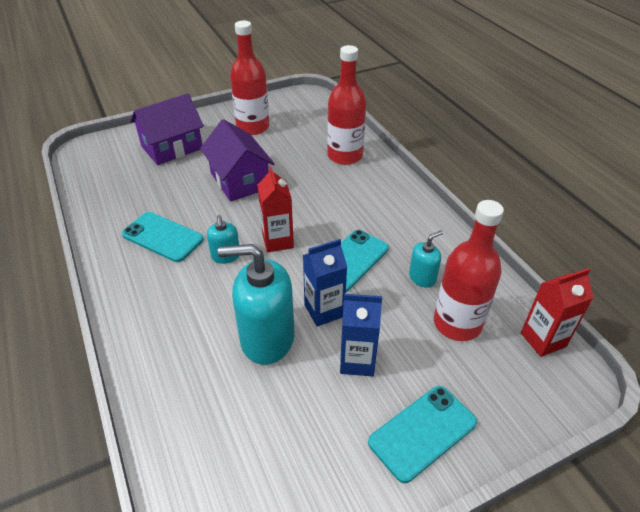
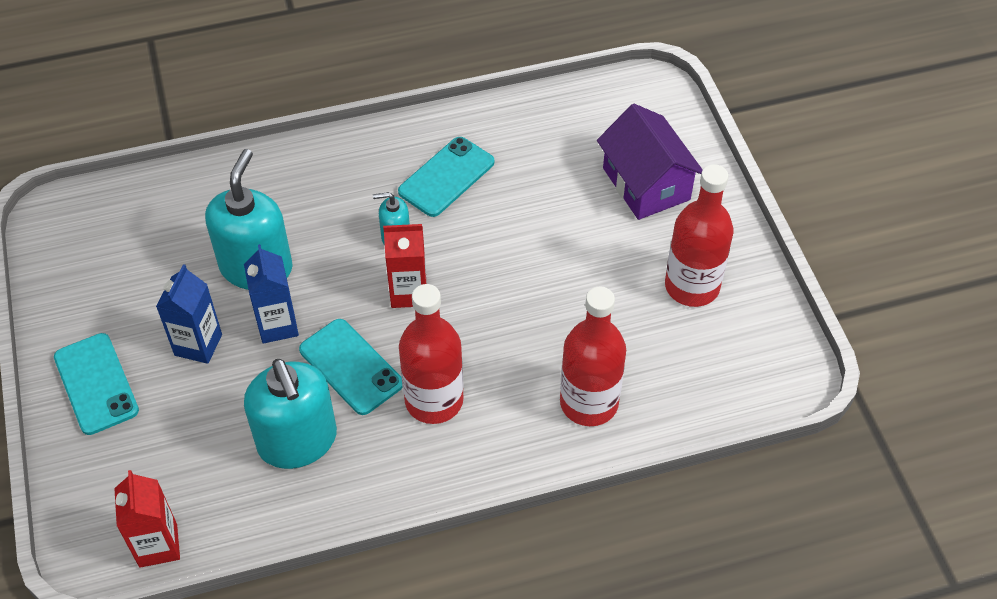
camera: 100 degrees right, 10 degrees up
(240, 180) = (548, 260): purple house -> none
(422, 277) = (297, 441): turquoise soap dispenser -> turquoise soap dispenser, size x2.01
(457, 323) = (213, 458): red bottle -> red bottle (434, 400)

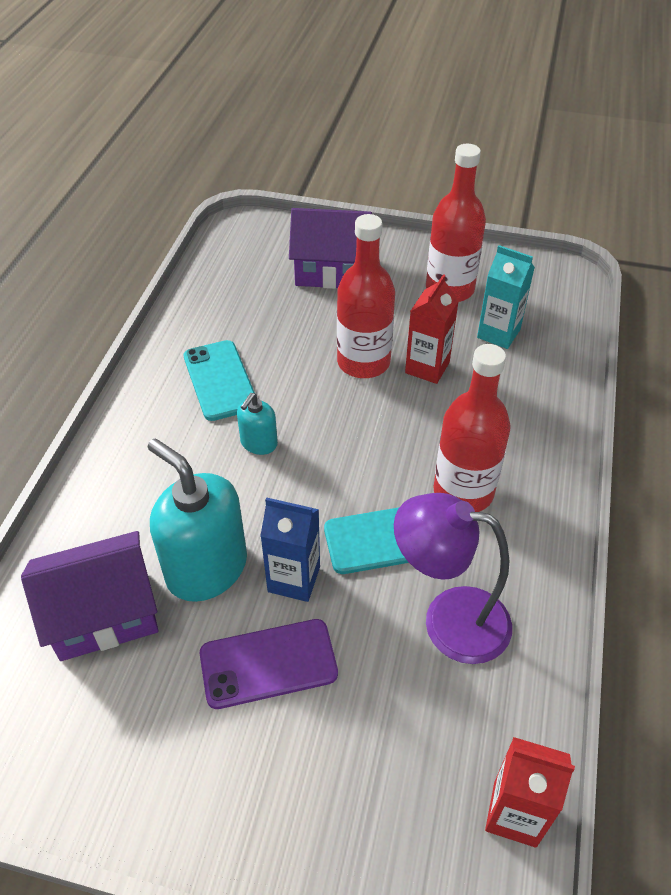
camera: 60 degrees left, 5 degrees down
(96, 384) = (250, 797): turquoise phone -> none
(186, 230) = (103, 613): none -> purple house
(198, 345) = (268, 663): blue carton -> purple phone
(297, 441) = (448, 620): turquoise soap dispenser -> purple lamp
(408, 292) = (329, 460): red carton -> red carton (427, 367)
(589, 403) = (525, 392): red bottle -> red bottle (363, 362)
(656, 351) = (498, 333): none -> turquoise carton

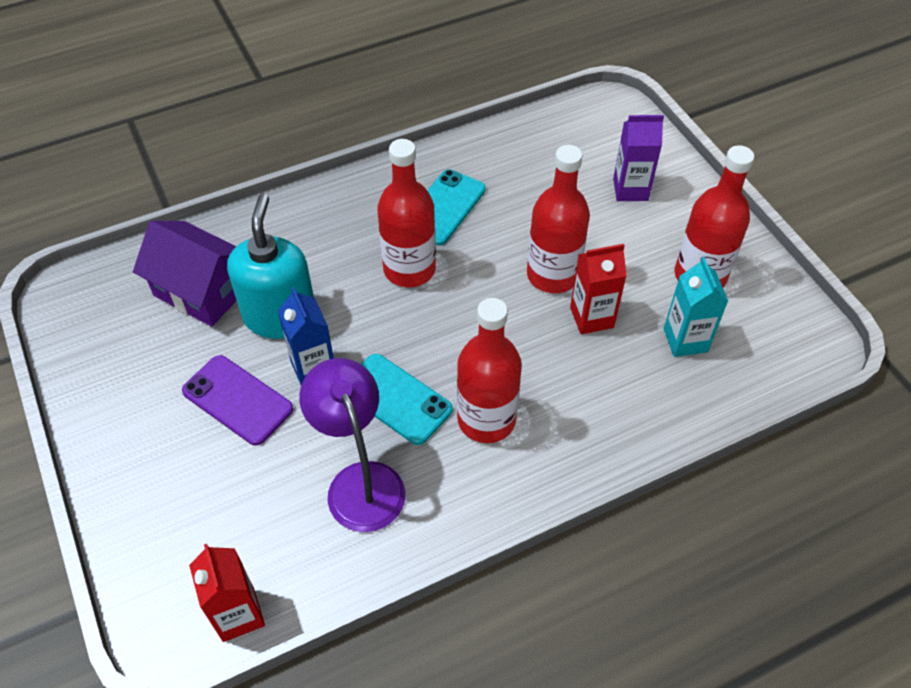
camera: 50 degrees right, 5 degrees up
(258, 443) = (409, 269): turquoise soap dispenser -> red bottle
(331, 270) = (630, 189): purple house -> purple carton

